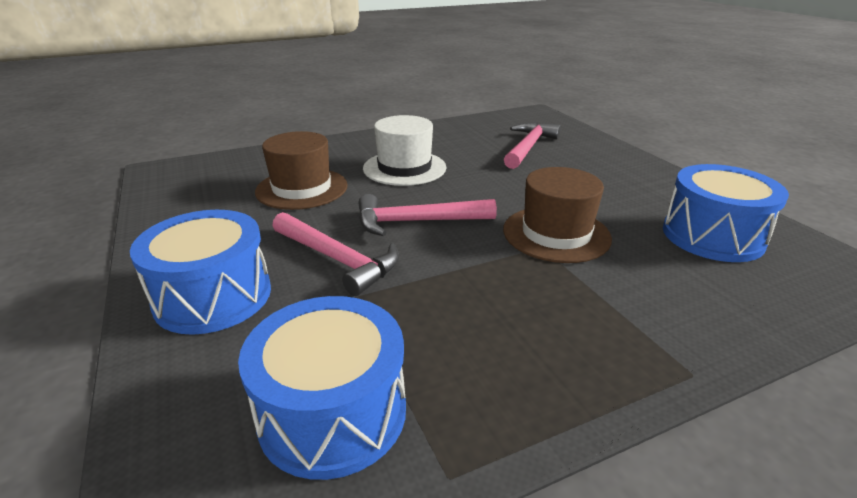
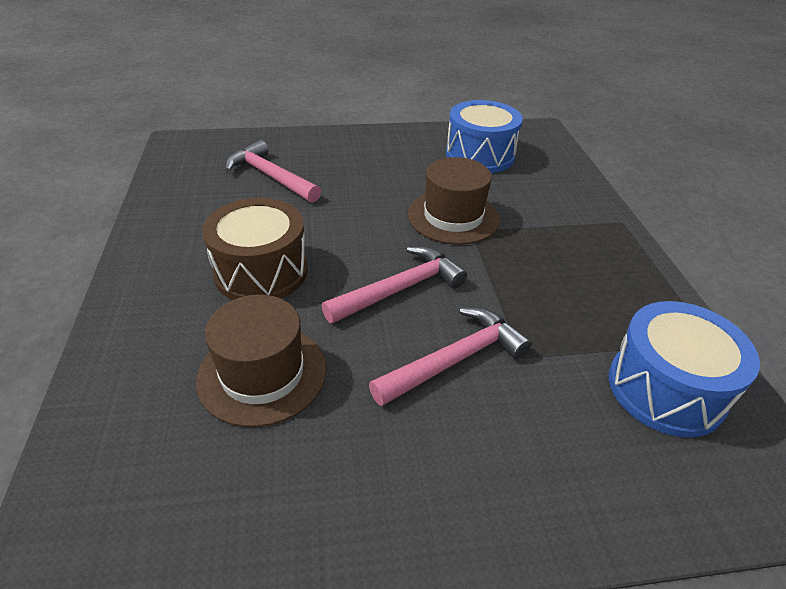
camera: 75 degrees left, 10 degrees up
(213, 296) = (503, 473): blue drum -> none
(404, 168) = (261, 271): white hat -> brown drum
(417, 222) = (399, 289): pink hammer -> pink hammer turned 135 degrees counterclockwise

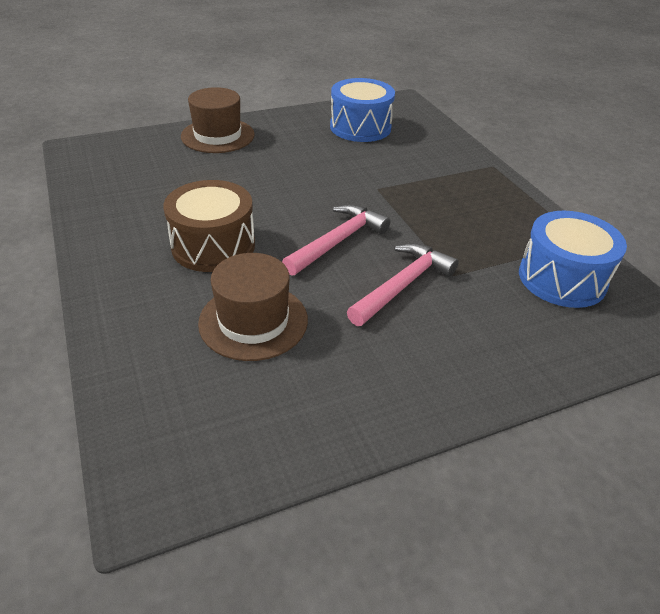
camera: 15 degrees left, 0 degrees up
(271, 177) = (182, 167): pink hammer -> none
(453, 217) = (358, 180): brown hat -> brown hat (218, 135)

